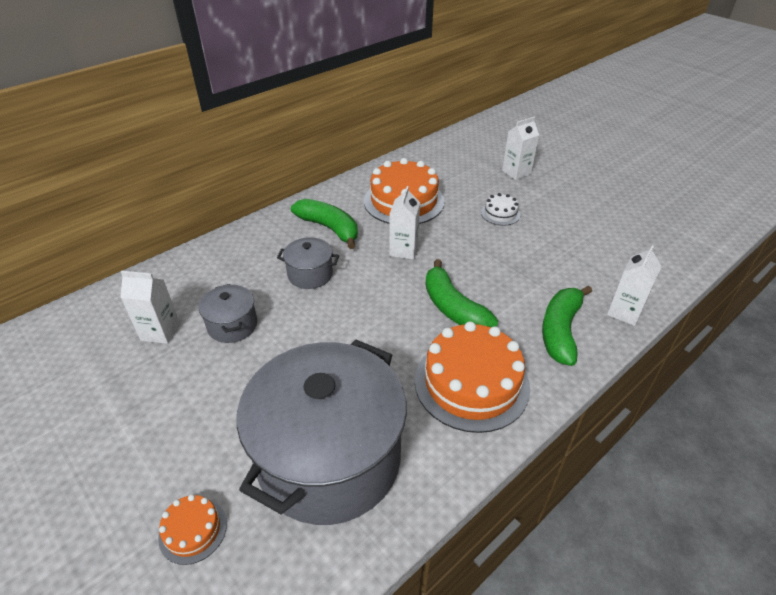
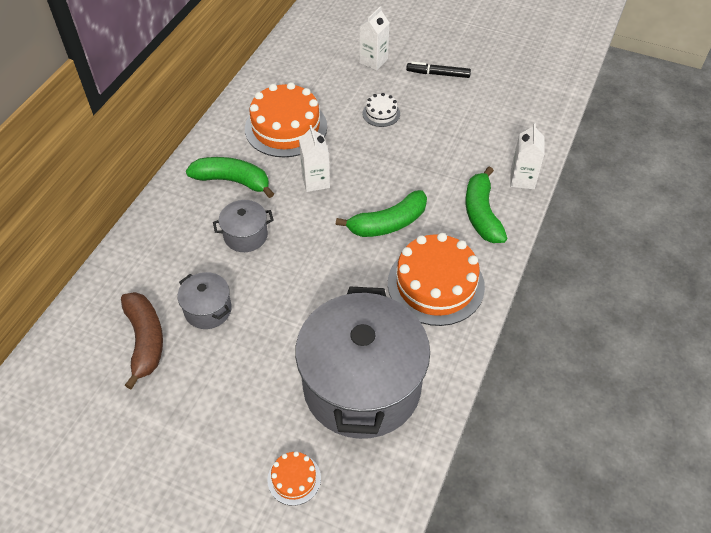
camera: 25 degrees left, 10 degrees up
(160, 332) = (145, 340): white carton -> brown banana
(453, 307) = (388, 223): green banana -> green banana turned 60 degrees counterclockwise
(575, 197) = (438, 74): none -> black marker

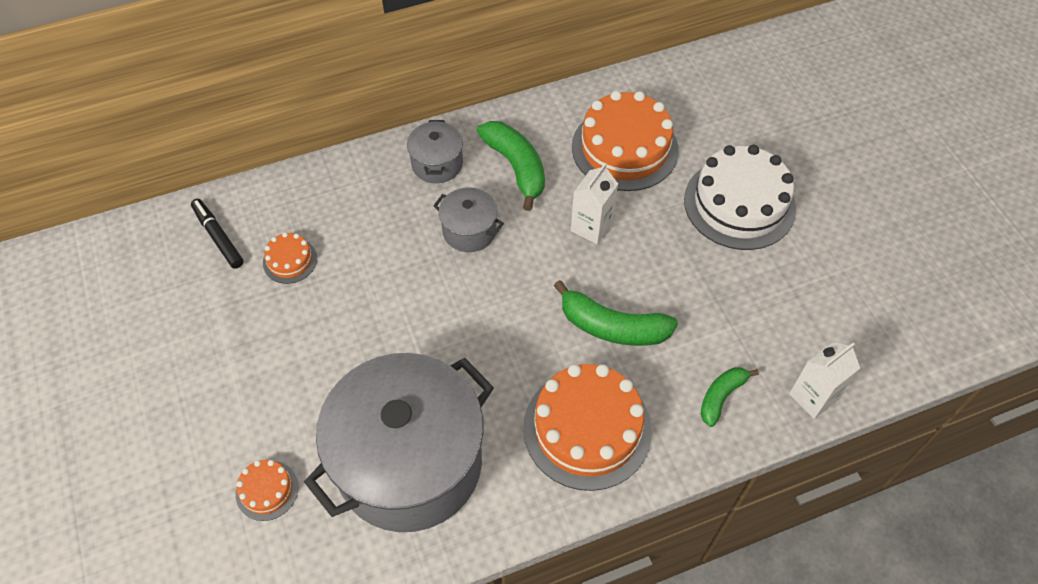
camera: 45 degrees right, 5 degrees up
(145, 340) = (290, 260): brown banana -> orange cake
(208, 310) = (364, 275): grey pot -> grey pot (437, 164)
(373, 61) = (798, 139): white carton -> none
(381, 113) = (739, 204): white cake -> white cake, size x2.14
(438, 74) = (856, 204): black marker -> black marker (218, 237)
(481, 213) = (721, 396): green banana -> green banana, size x0.60

